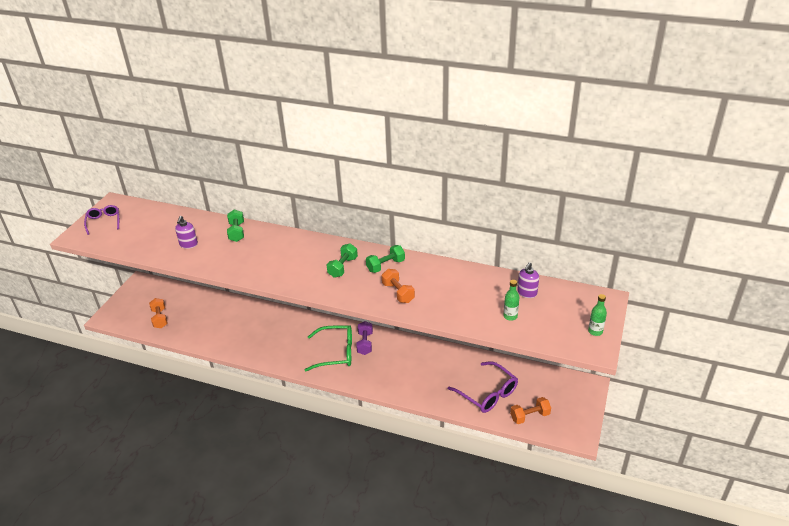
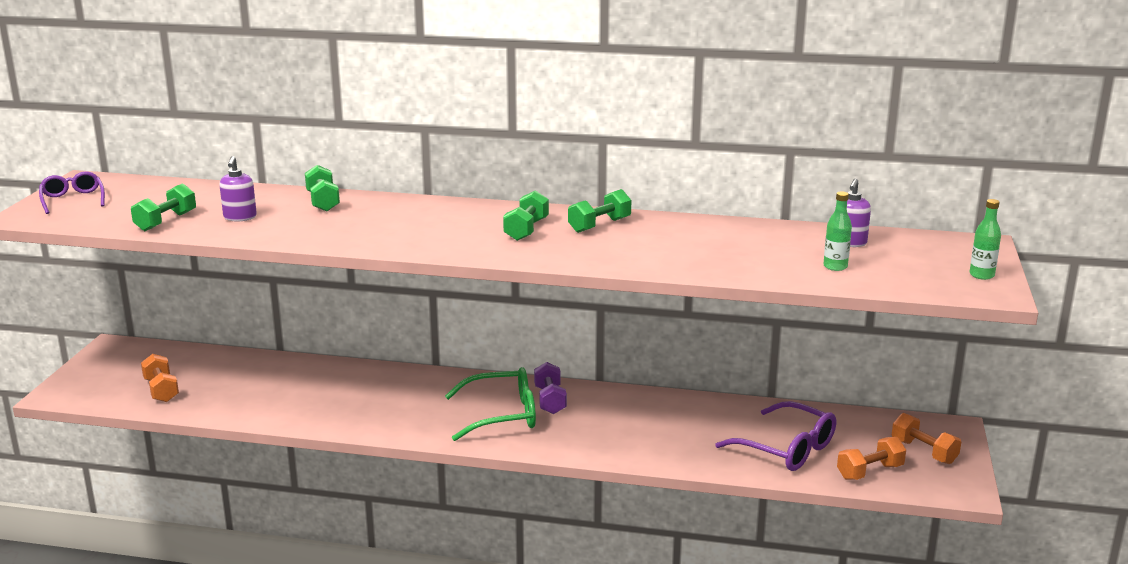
camera: 10 degrees left, 15 degrees down
(148, 246) = (166, 221): none -> green dumbbell
(398, 293) = (634, 251): orange dumbbell -> orange dumbbell (924, 452)

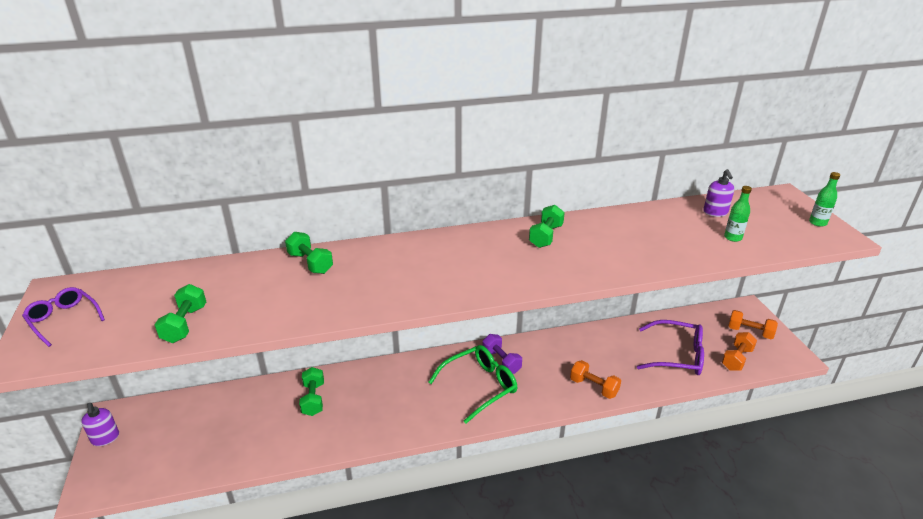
camera: 25 degrees left, 10 degrees up
(161, 390) = (190, 450): orange dumbbell -> orange dumbbell (593, 387)
(240, 217) = (252, 301): purple soap dispenser -> purple soap dispenser (105, 438)
(526, 230) = (500, 254): green dumbbell -> green dumbbell (313, 399)

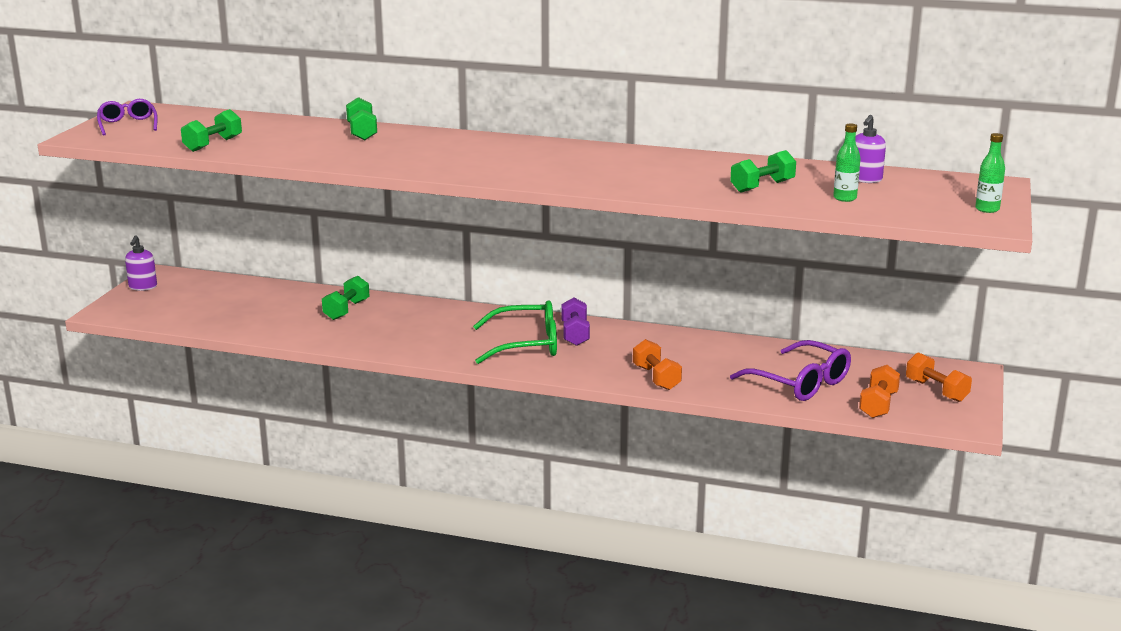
camera: 30 degrees right, 10 degrees down
(546, 236) = (624, 158): green dumbbell -> green dumbbell (762, 186)
(736, 359) = (878, 405): orange dumbbell -> orange dumbbell turned 45 degrees counterclockwise

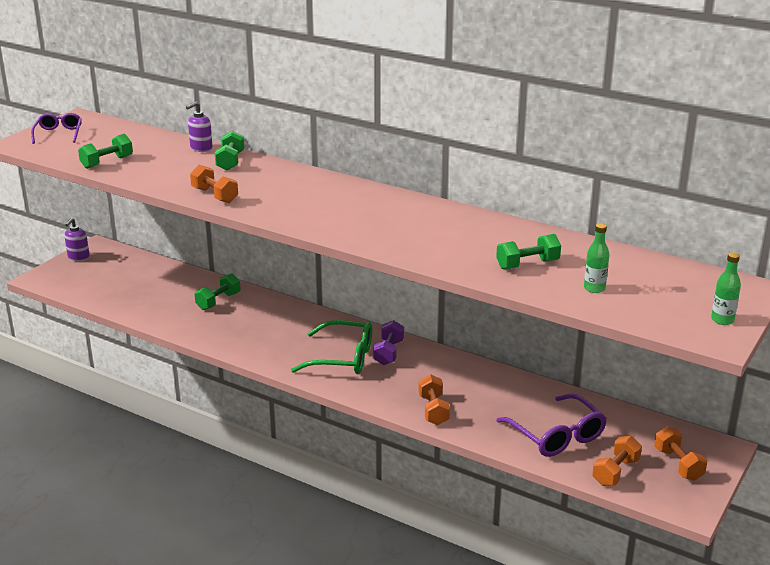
camera: 15 degrees right, 5 degrees up
(370, 162) = (215, 195): none -> orange dumbbell
(865, 179) = (628, 267): purple soap dispenser -> purple soap dispenser (201, 148)

